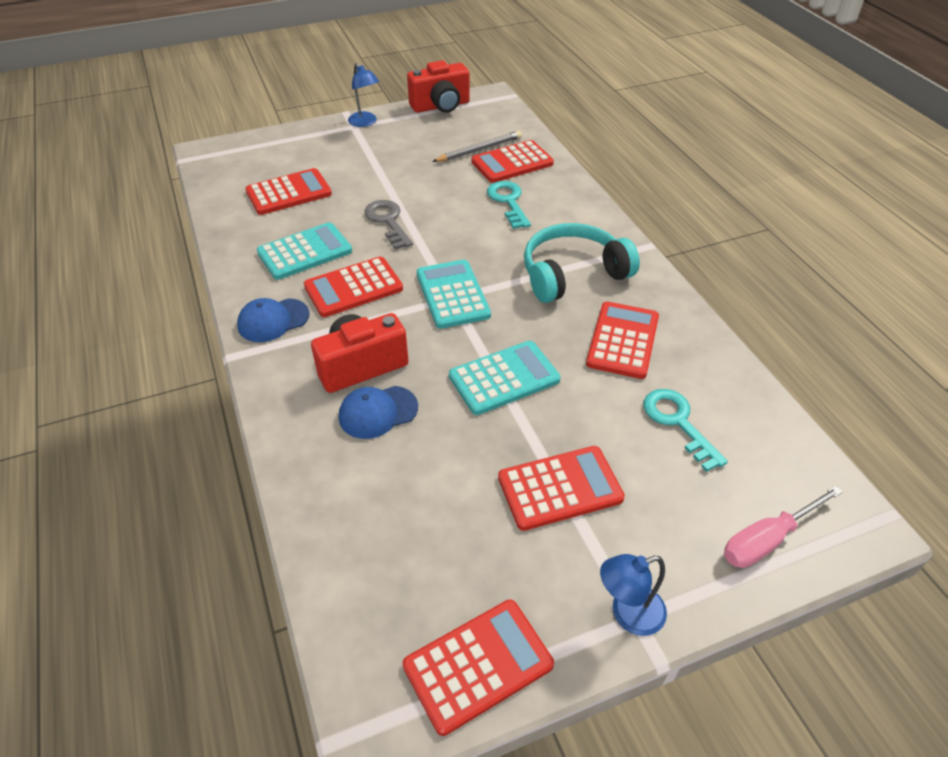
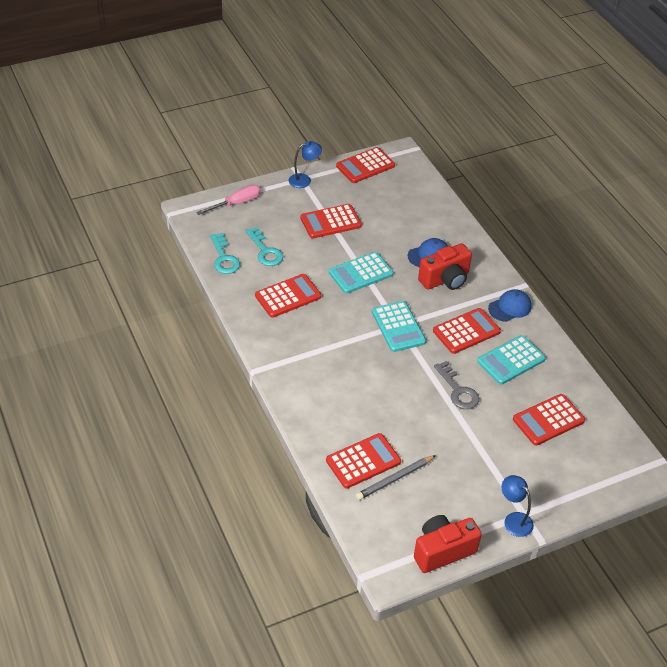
camera: 175 degrees right, 0 degrees up
(508, 202) = (364, 413): turquoise key -> turquoise key (224, 258)
(572, 274) = (316, 344): turquoise headphones -> none
(623, 340) = (288, 296): red calculator -> red calculator turned 135 degrees counterclockwise

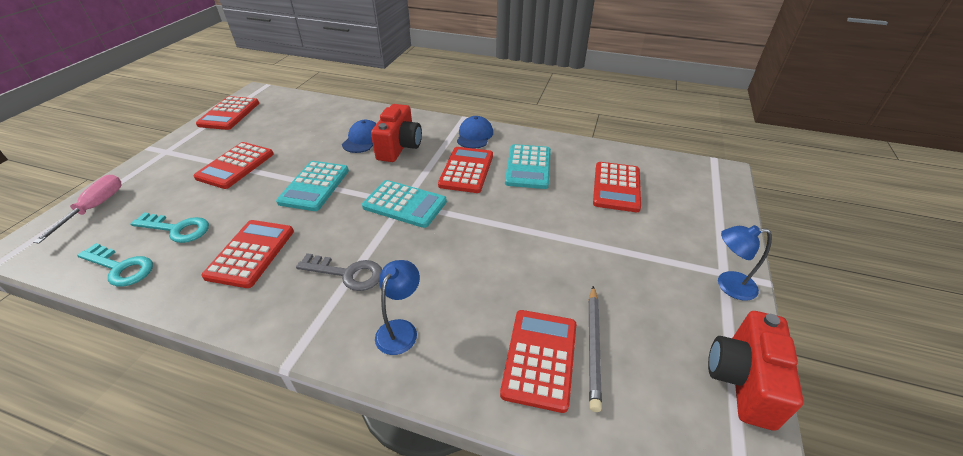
camera: 45 degrees left, 5 degrees down
(304, 180) = (170, 150): blue lamp -> blue lamp (400, 329)
(458, 390) = (524, 216): grey key -> grey key (347, 273)

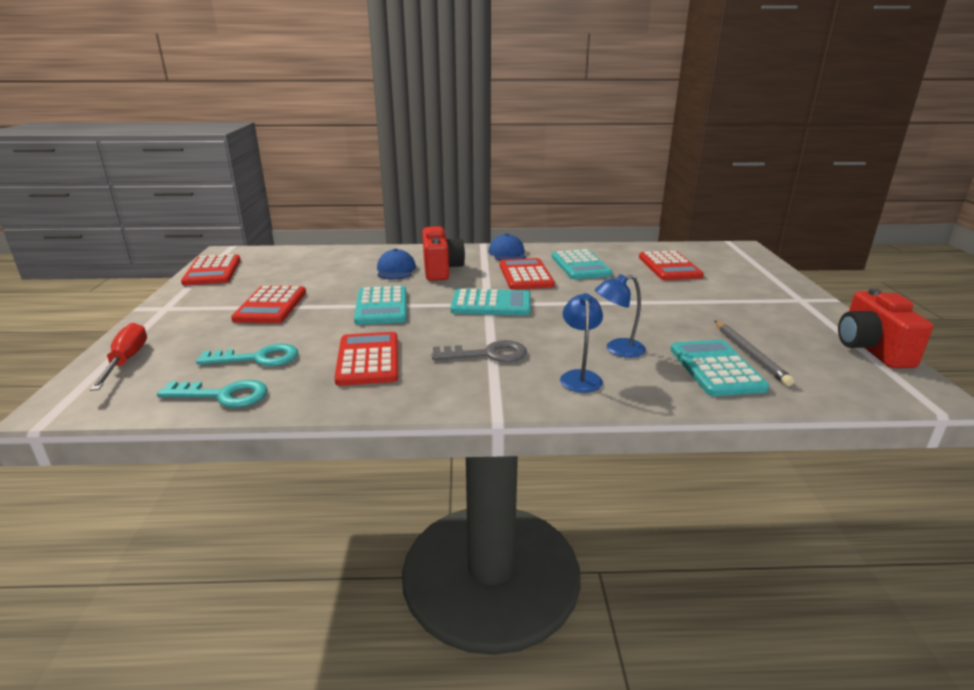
camera: 20 degrees left, 15 degrees down
(94, 208) = (126, 361): pink screwdriver -> red screwdriver
(540, 358) = (716, 369): red calculator -> turquoise calculator
(728, 285) = (811, 305): blue lamp -> blue lamp (617, 349)

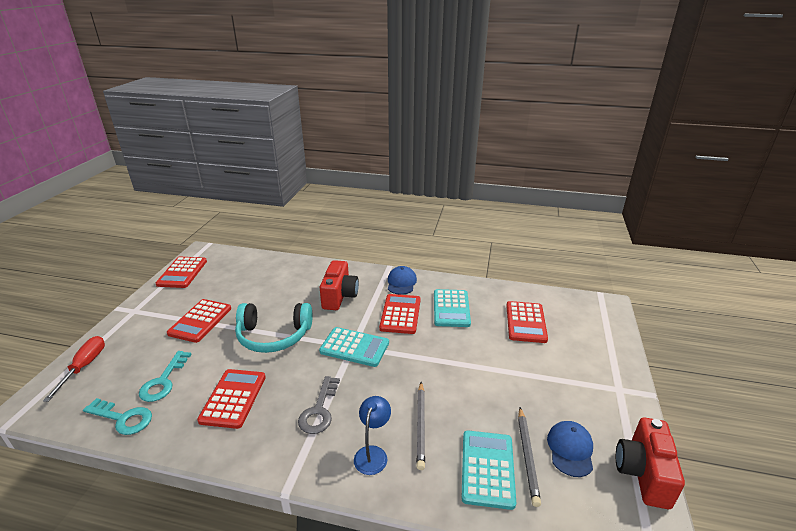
camera: 15 degrees right, 5 degrees up
(258, 358) = (163, 381): turquoise key -> turquoise key turned 90 degrees clockwise
(381, 306) = (274, 335): turquoise calculator -> turquoise headphones
(396, 270) = (307, 291): blue cap -> blue cap (570, 449)
(487, 354) = (319, 410): grey key -> grey key turned 90 degrees clockwise
(617, 349) = (421, 426): blue lamp -> grey pencil

